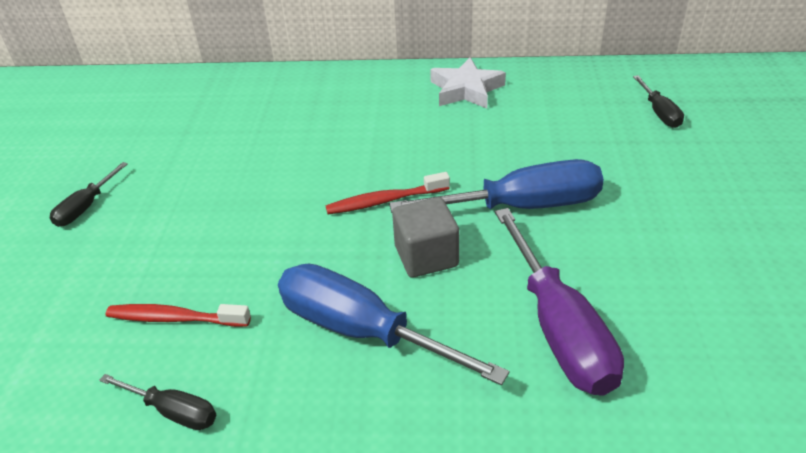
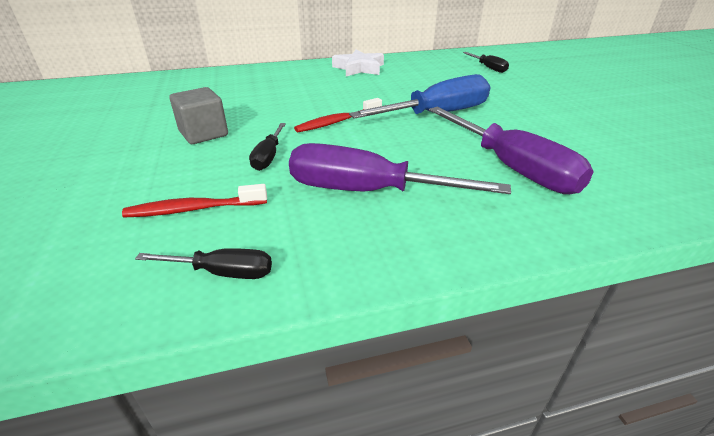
camera: 20 degrees left, 5 degrees down
(86, 207) = (74, 153): black screwdriver -> black screwdriver (268, 156)
(363, 331) = (368, 191): blue screwdriver -> purple screwdriver
(426, 256) = (388, 145): grey cube -> grey cube (203, 134)

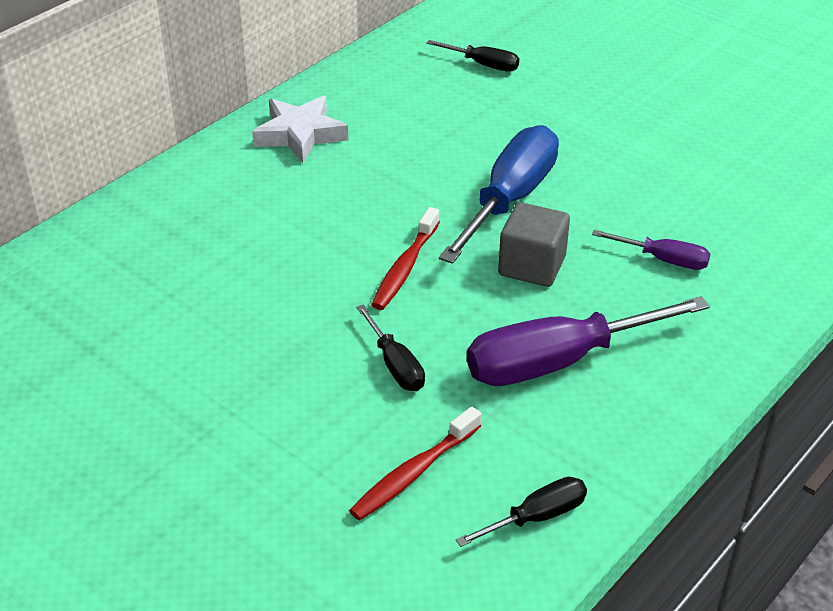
camera: 35 degrees left, 5 degrees up
(203, 134) = (259, 367): grey cube -> grey cube (532, 266)
(511, 167) = (663, 260): purple screwdriver -> purple screwdriver, size x0.50

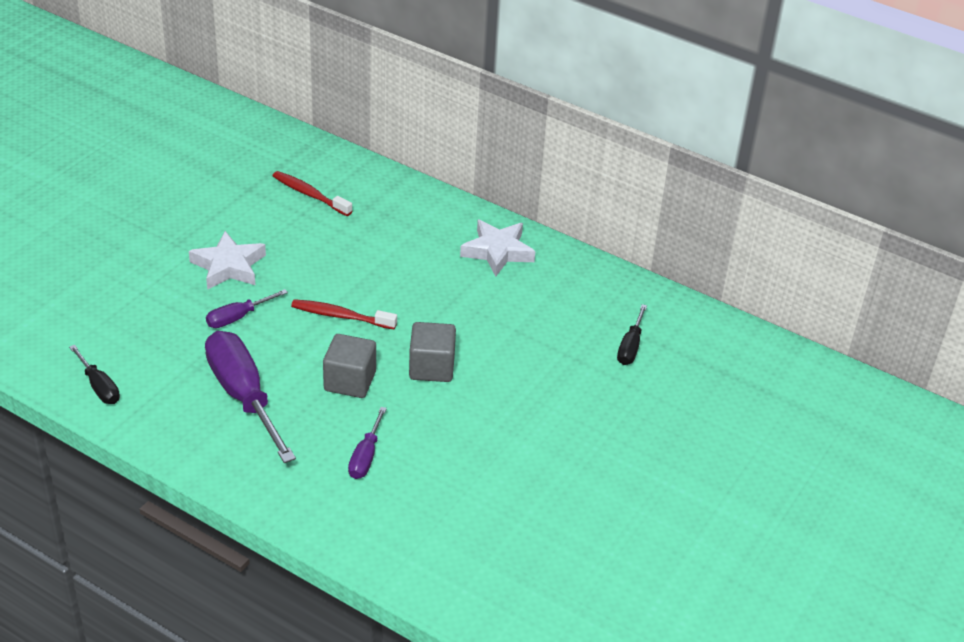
camera: 80 degrees right, 0 degrees up
(277, 373) = (228, 266): none -> white star
(395, 364) = (238, 317): black screwdriver -> purple screwdriver
(413, 473) = (139, 331): red toothbrush -> red toothbrush (309, 194)
(509, 200) = (431, 367): blue screwdriver -> grey cube

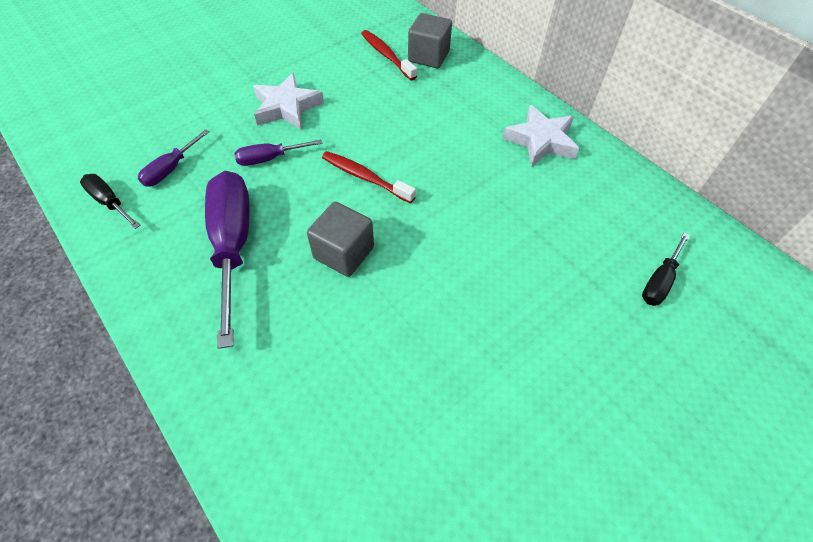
camera: 20 degrees right, 15 degrees up
(99, 386) = (110, 202): black screwdriver -> black screwdriver turned 150 degrees clockwise
(366, 456) = (322, 353): purple screwdriver -> purple screwdriver (171, 169)
(431, 367) = (433, 256): grey cube -> grey cube (428, 56)

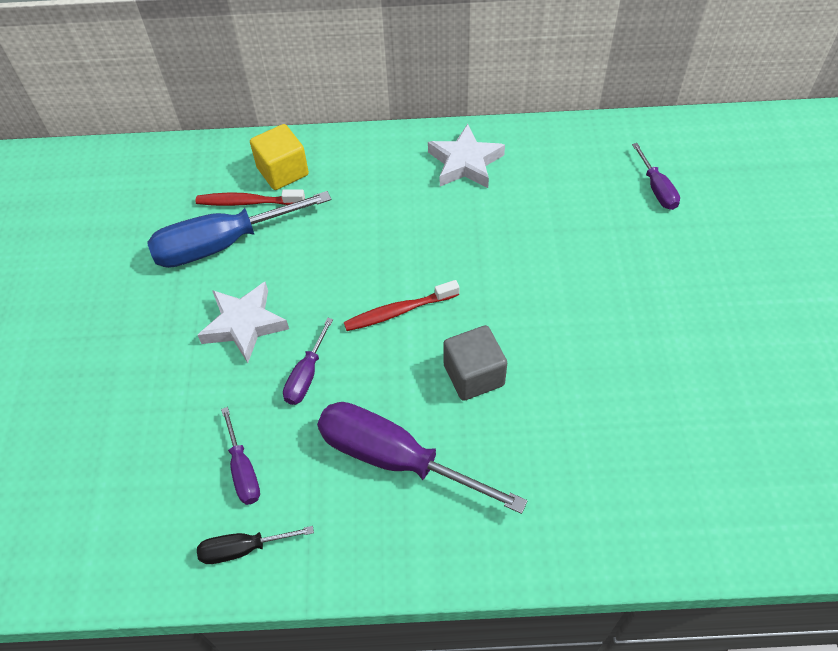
camera: 50 degrees left, 0 degrees up
(343, 63) = (224, 244): none -> blue screwdriver
(428, 56) = (283, 171): grey cube -> yellow cube
(659, 280) = (656, 188): black screwdriver -> purple screwdriver

